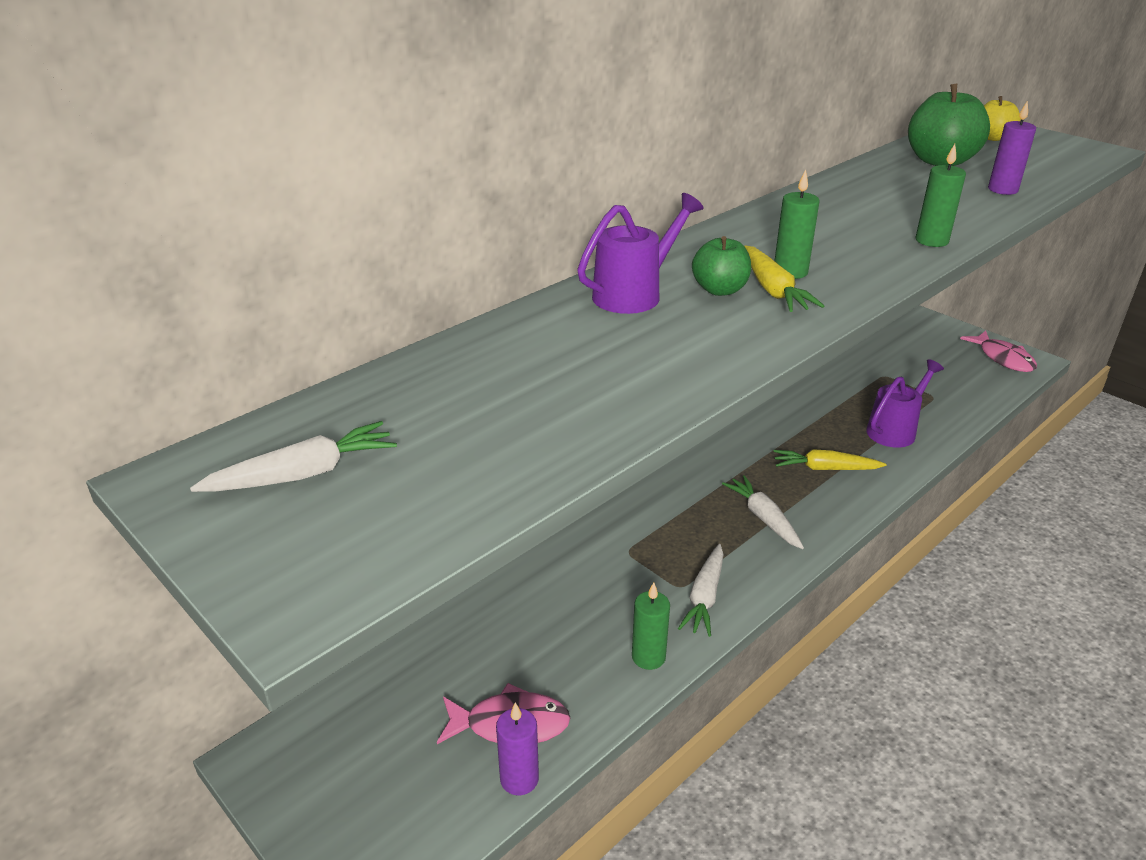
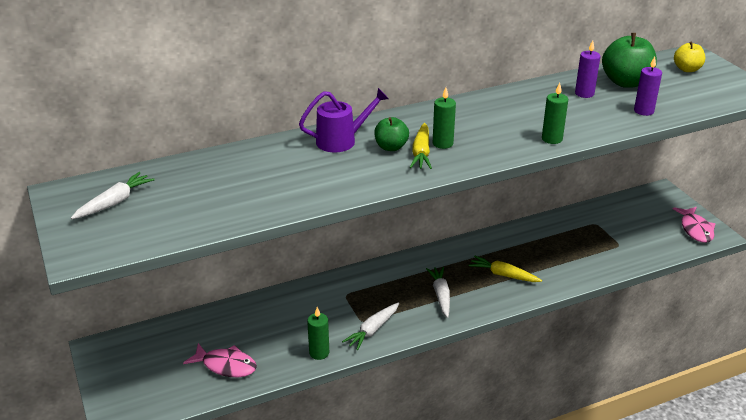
camera: 20 degrees right, 0 degrees up
(303, 474) = (114, 202): white carrot -> white carrot turned 45 degrees counterclockwise
(519, 779) = (215, 391): purple candle -> purple candle (584, 93)
(895, 430) = (572, 261): purple watering can -> none

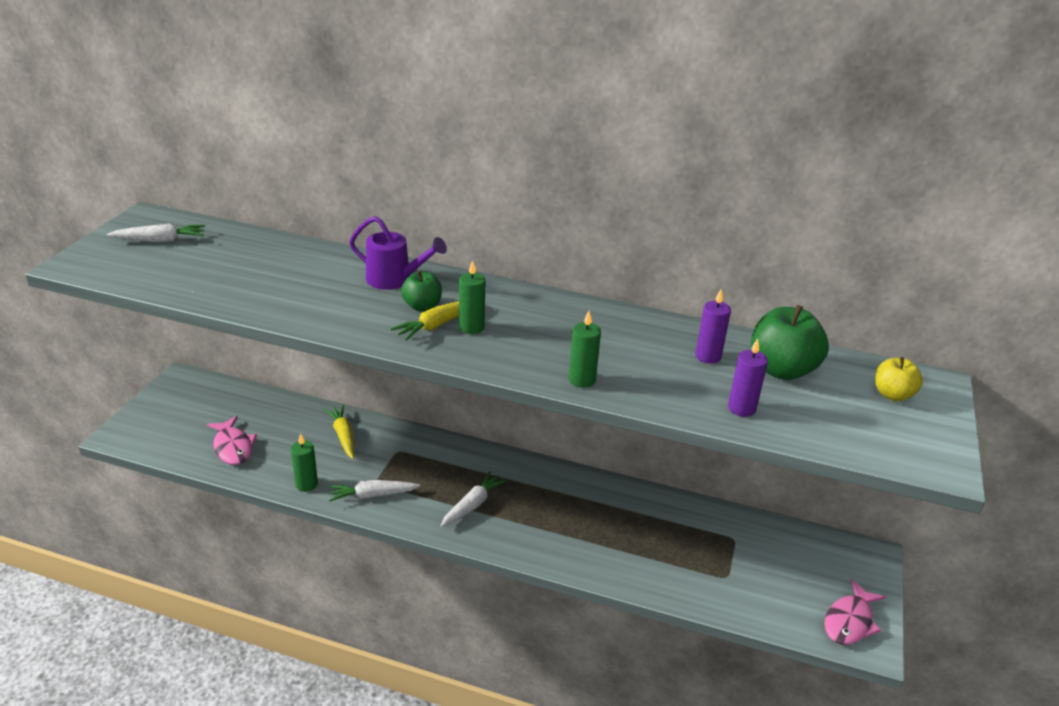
camera: 40 degrees right, 0 degrees up
(503, 275) = (557, 525): yellow carrot -> yellow carrot (343, 436)

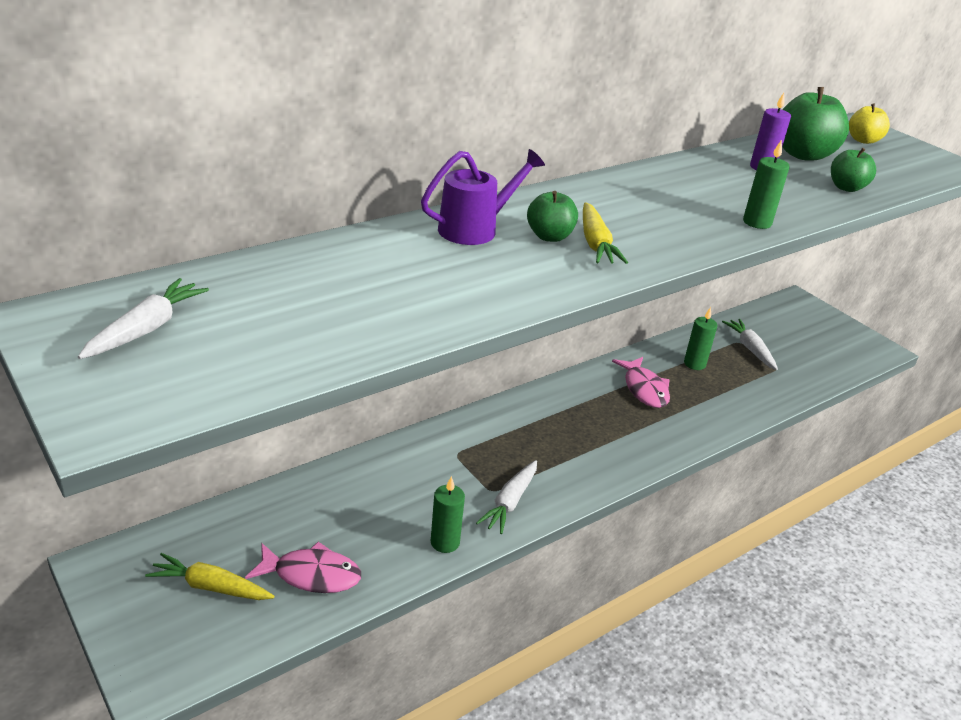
camera: 55 degrees left, 0 degrees up
(343, 436) = (389, 479): yellow carrot -> yellow carrot (210, 587)
(471, 327) = (618, 230): green candle -> green candle (694, 364)
(472, 505) = (584, 446): white carrot -> white carrot (750, 349)
(741, 408) = (846, 188): purple candle -> green apple
(850, 621) = (855, 344): pink fish -> pink fish (644, 389)

